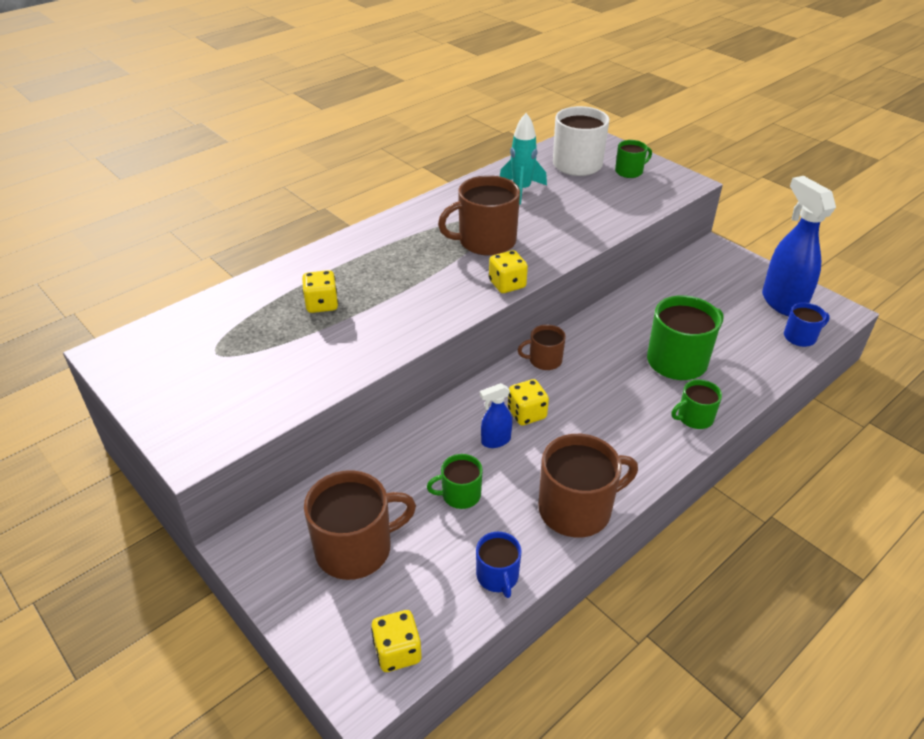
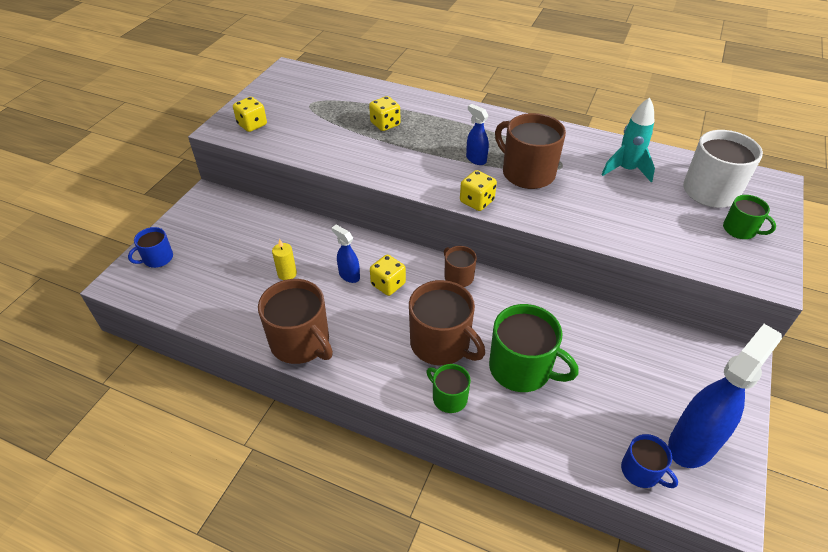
camera: 65 degrees right, 5 degrees up
(355, 548) = (221, 241): brown mug -> brown mug (441, 344)
(397, 652) = (149, 287): yellow dice -> yellow dice (252, 125)
(440, 263) = (476, 159): none -> blue spray bottle
(460, 494) = (287, 274): green mug -> yellow candle
(497, 576) = (222, 316): blue mug -> blue mug (157, 258)

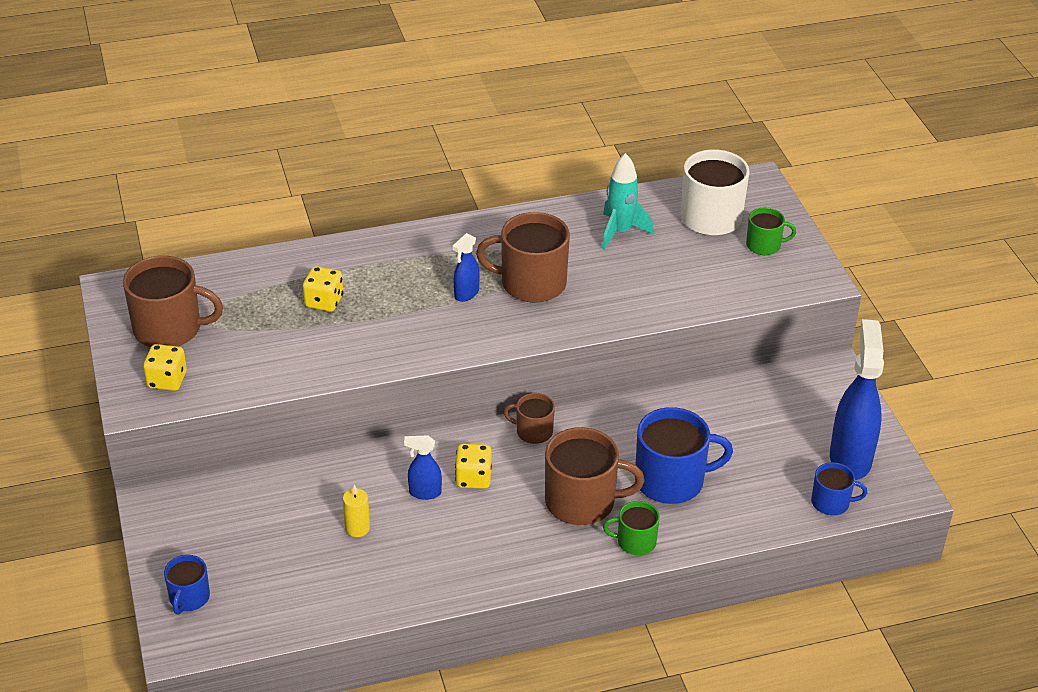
camera: 40 degrees left, 5 degrees down
(301, 342) = (451, 579): brown mug -> brown mug (169, 329)
(476, 159) = (466, 294): blue spray bottle -> blue spray bottle turned 60 degrees counterclockwise
(477, 201) = (514, 339): yellow dice -> none
(521, 368) = (671, 480): green mug -> blue mug

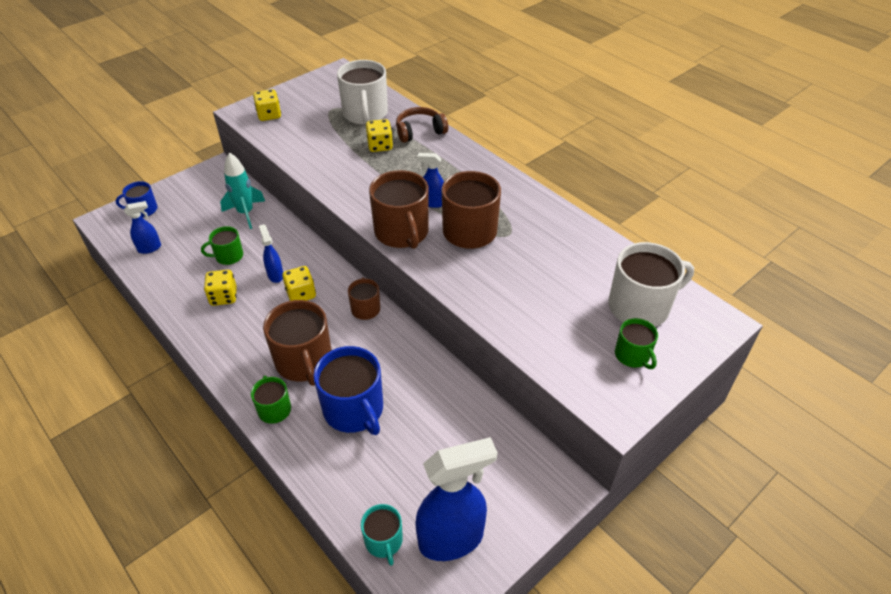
camera: 65 degrees right, 5 degrees up
(169, 329) = (315, 100): brown mug -> brown mug (402, 232)
(243, 294) = (365, 114): none -> white mug
(283, 603) = (150, 248): none -> blue spray bottle
(322, 261) = (420, 131): none -> brown headphones
(357, 528) = (228, 256): yellow candle -> green mug
(431, 548) = (223, 297): none -> yellow dice
(620, 232) = (570, 258): turquoise rocket -> turquoise rocket (246, 213)
(831, 502) = (384, 541): blue mug -> turquoise mug

